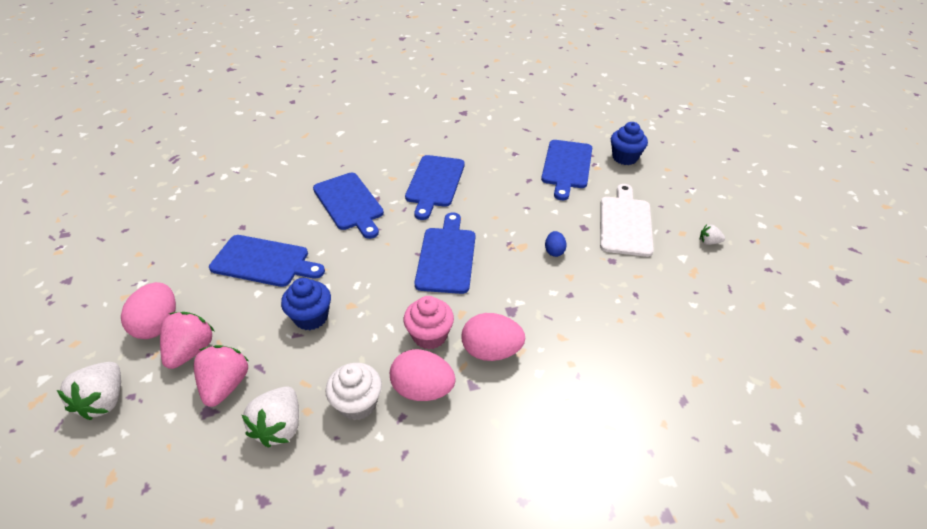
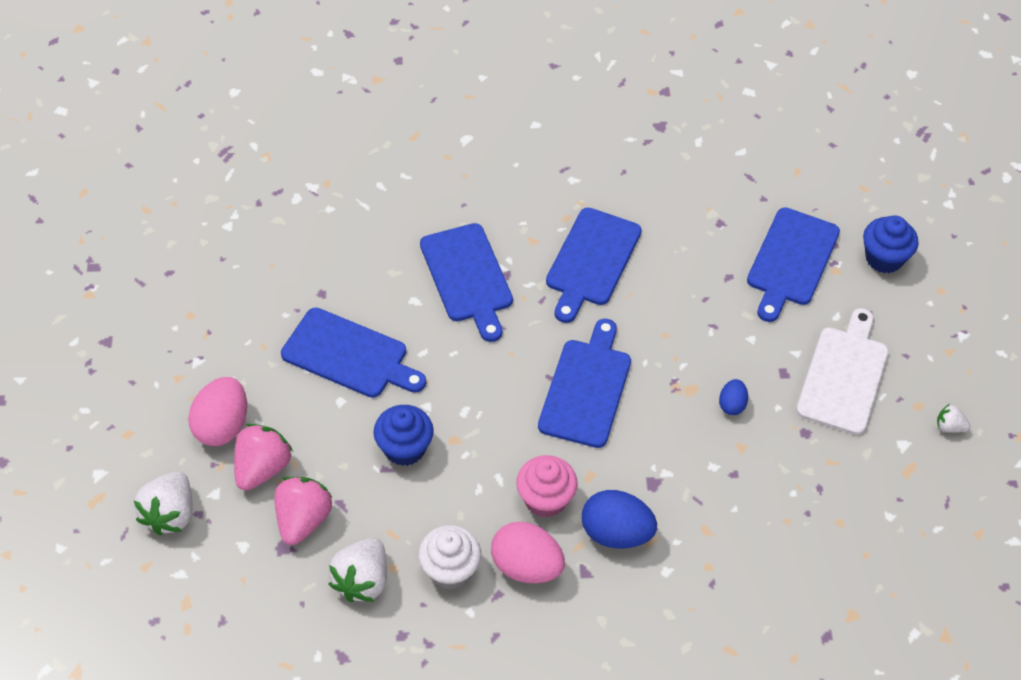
camera: 10 degrees right, 10 degrees up
(491, 351) = (616, 533): pink egg -> blue egg

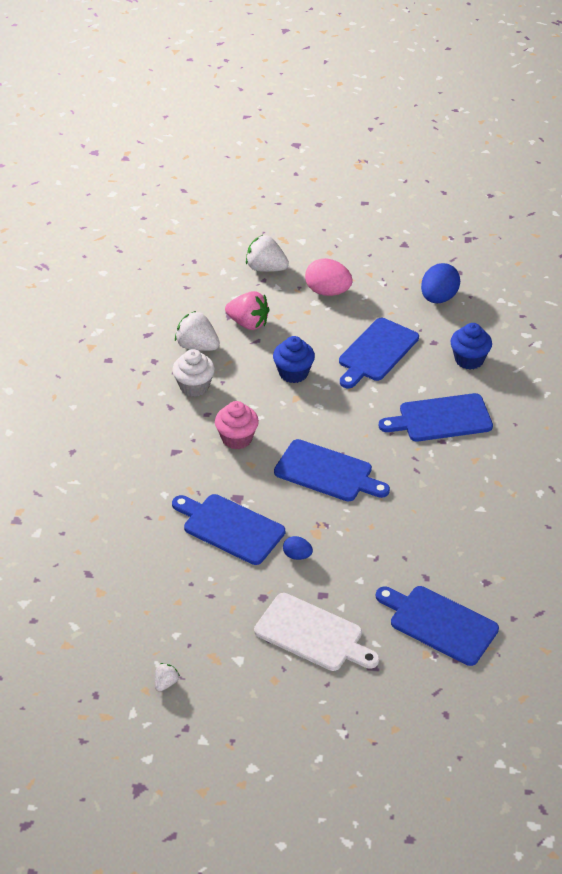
camera: 100 degrees right, 10 degrees down
(262, 468) = (291, 307): pink strawberry -> none
(526, 566) = (187, 423): pink egg -> none
(592, 261) = (451, 492): blue cutting board -> blue cutting board (230, 528)
(616, 533) = (201, 471): blue egg -> blue egg (438, 298)
(884, 258) = (436, 693): blue cupcake -> blue cupcake (469, 360)
(949, 427) = (249, 696): white strawberry -> white strawberry (166, 683)

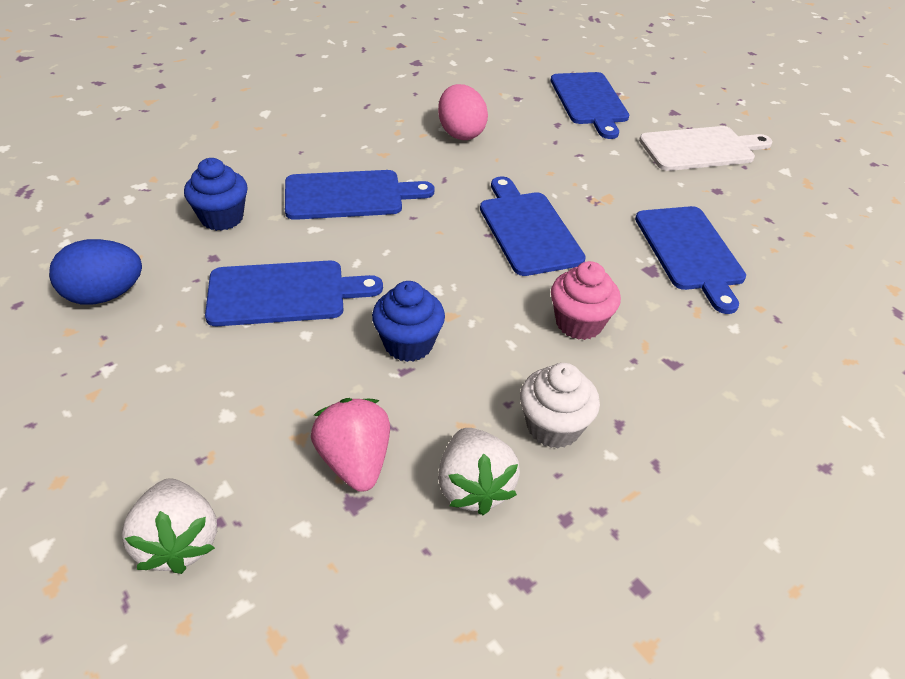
camera: 135 degrees left, 0 degrees up
(166, 683) = (871, 193): white strawberry -> none
(297, 555) = (648, 195): blue egg -> none
(312, 634) = (700, 149): white cutting board -> white cutting board turned 90 degrees clockwise
(327, 292) = (184, 416): pink egg -> pink egg (461, 133)
(441, 419) = (349, 195): blue cutting board -> blue cutting board turned 45 degrees counterclockwise

